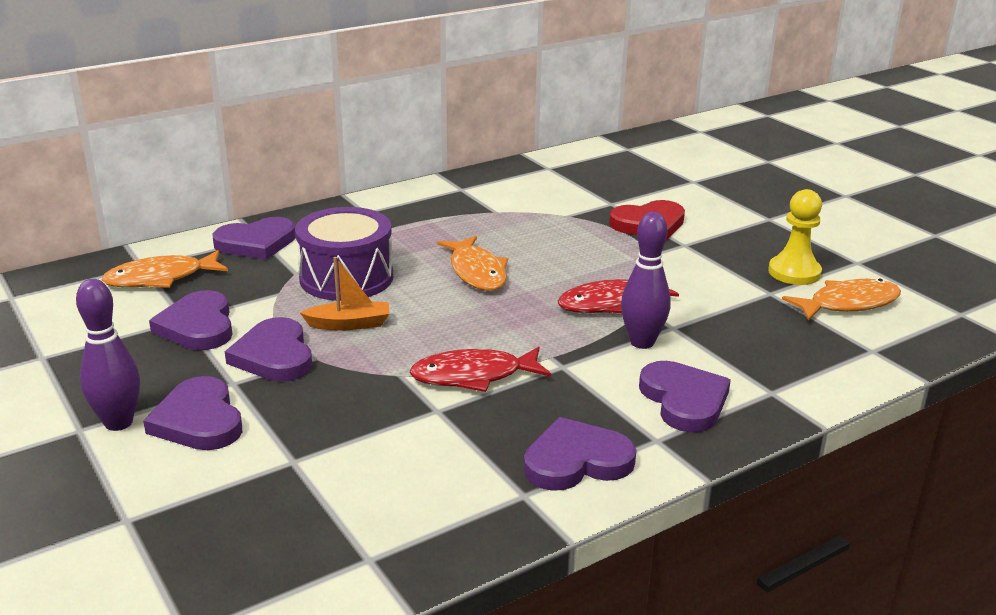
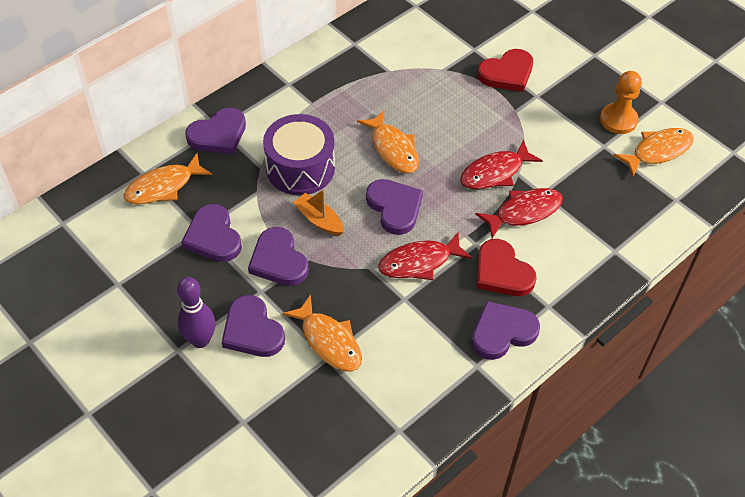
camera: 10 degrees left, 25 degrees up
(305, 443) = (328, 341): none -> orange fish
(349, 324) = (319, 220): orange boat -> orange boat turned 120 degrees counterclockwise
(594, 397) = (502, 272): none -> red heart
(642, 342) = (524, 212): purple bowling pin -> red fish
(684, 400) = (560, 267): purple heart -> purple heart (394, 207)
(794, 272) = (618, 120): yellow pawn -> orange pawn

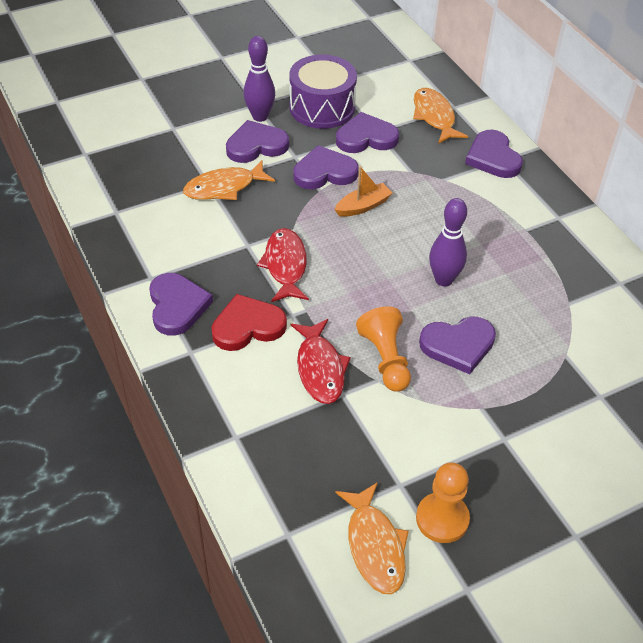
camera: 105 degrees right, 5 degrees down
(300, 168) = (434, 205): purple drum -> purple drum (322, 108)
(393, 149) = (444, 280): orange fish -> purple bowling pin
(394, 207) = (361, 263): purple heart -> purple heart (458, 345)
(495, 172) = (385, 359): red fish -> orange pawn
(507, 73) = (550, 418): red heart -> none

